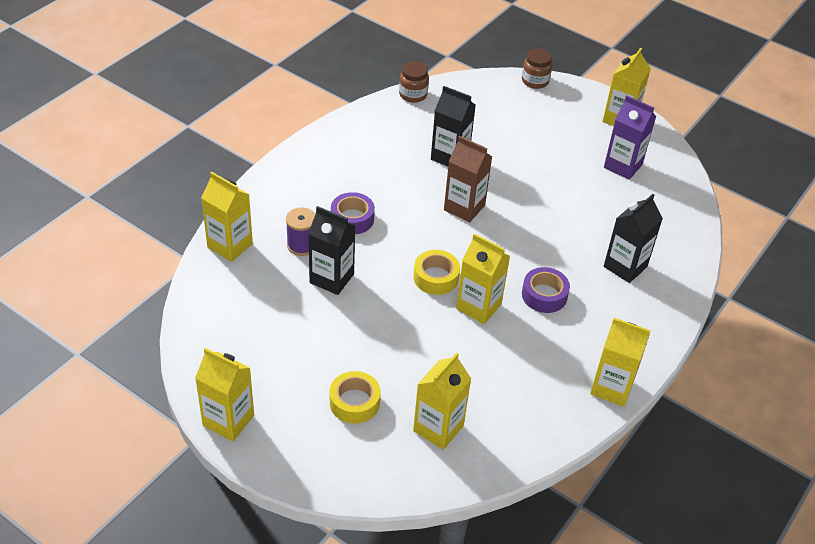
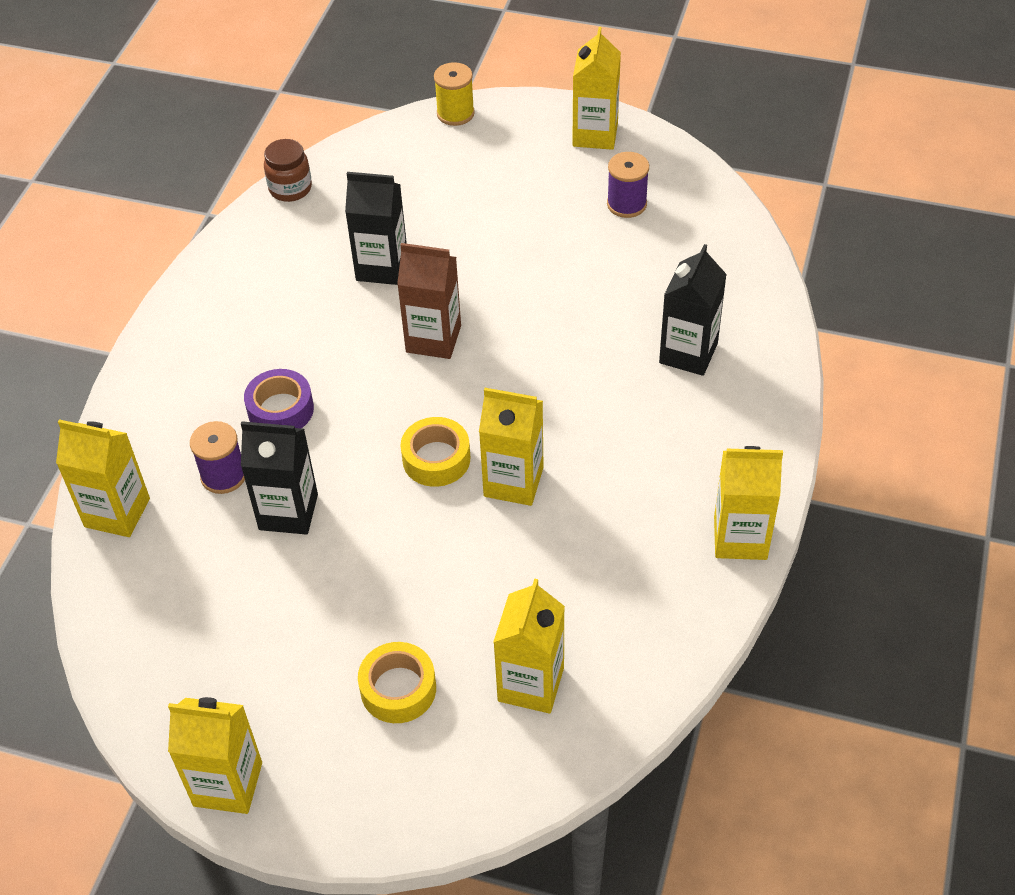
camera: 15 degrees left, 5 degrees up
(535, 81) = (455, 113): brown jar -> yellow spool
(544, 295) = (596, 433): purple tape -> none
(623, 166) = (626, 204): purple carton -> purple spool

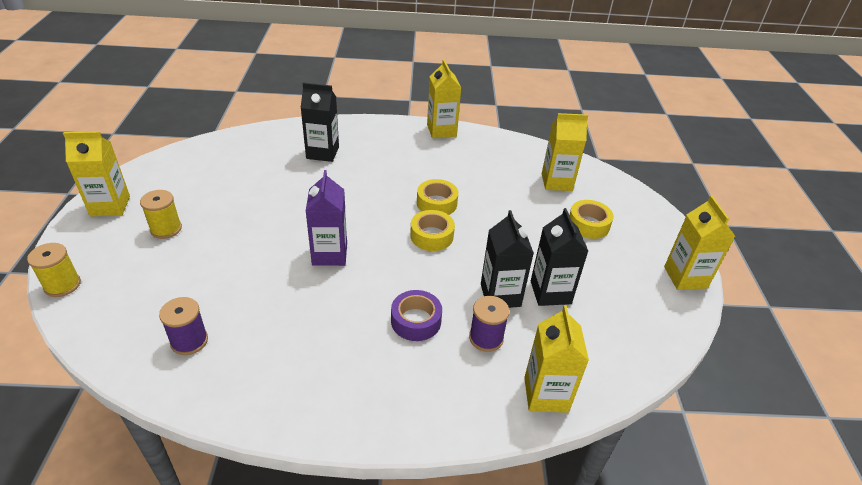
camera: 110 degrees left, 10 degrees down
(290, 188) = (153, 380): brown jar -> none
(382, 267) = (258, 295): black carton -> black carton (550, 292)
(433, 339) = (329, 254): brown carton -> purple carton
(513, 482) = (436, 203): yellow carton -> yellow tape
(533, 185) = (166, 229): none -> yellow spool
(626, 204) = (190, 185): purple spool -> purple spool (189, 341)

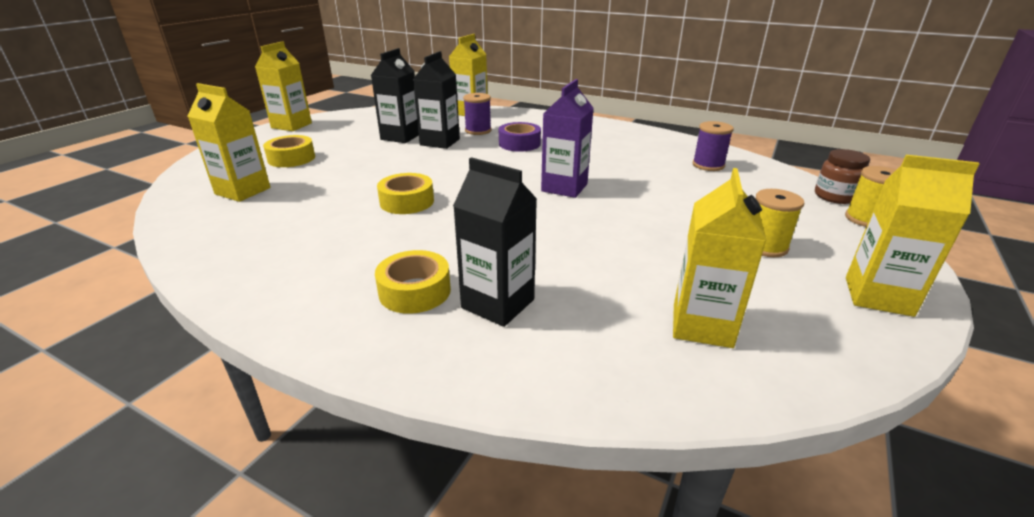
camera: 150 degrees left, 10 degrees down
(70, 315) = (834, 196): none -> brown jar
(431, 236) = (448, 180): yellow tape -> yellow tape (415, 291)
(441, 130) = (250, 293): yellow carton -> yellow carton (702, 325)

